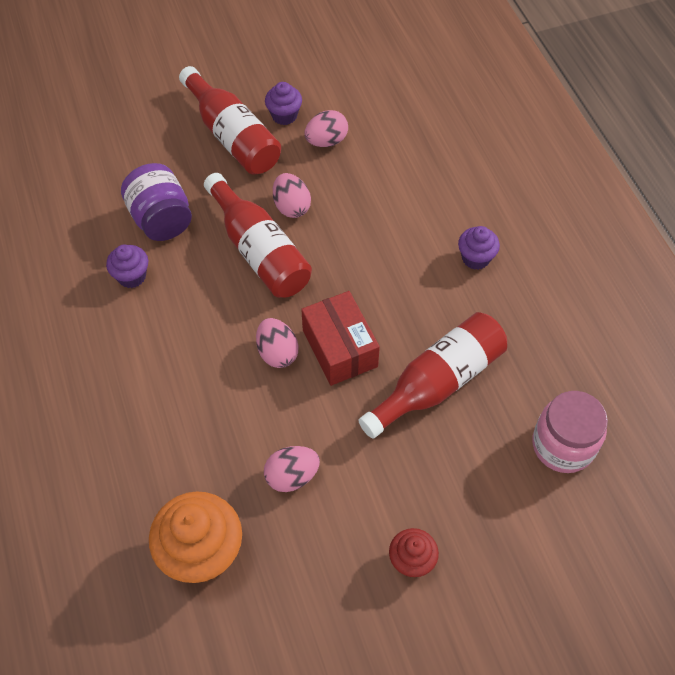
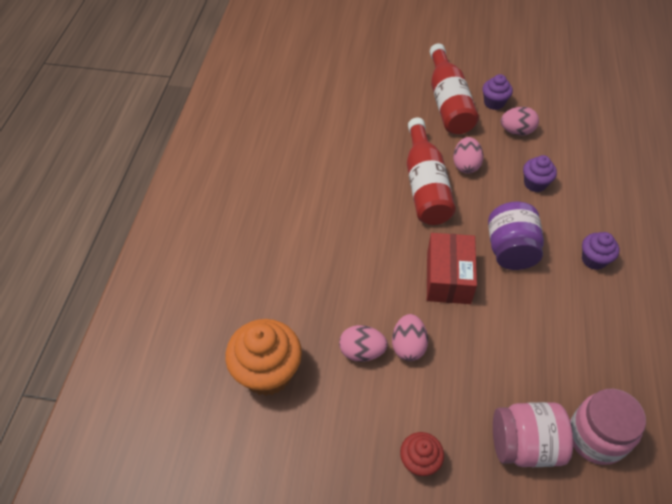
camera: 30 degrees right, 5 degrees down
(132, 276) = (326, 165): purple cupcake -> purple cupcake (535, 184)
(161, 219) = (367, 137): purple jar -> purple jar (510, 250)
(277, 353) = (399, 260): pink egg -> pink egg (408, 346)
(437, 382) = (513, 337): red bottle -> none
(502, 488) = (525, 444): none -> pink jar

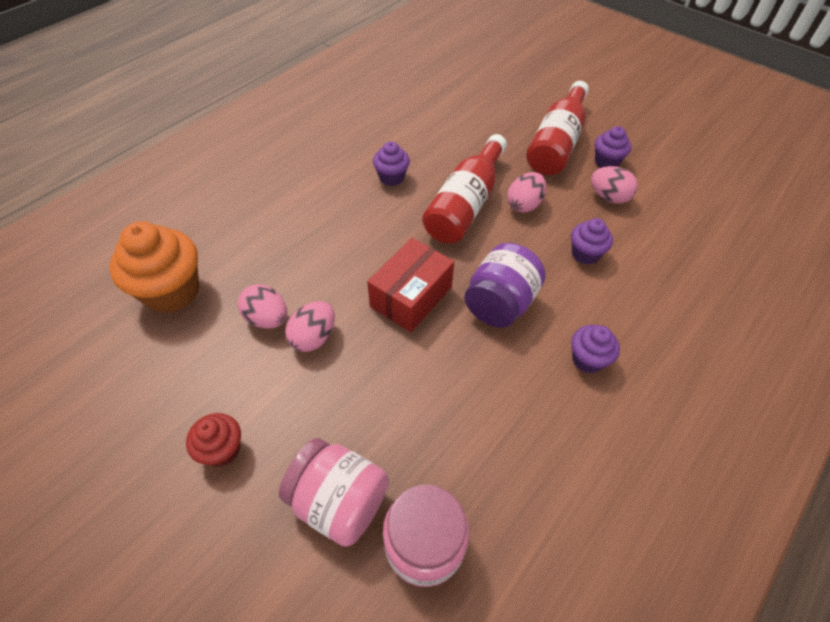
camera: 30 degrees right, 0 degrees up
(352, 189) = (391, 177): none -> purple cupcake

